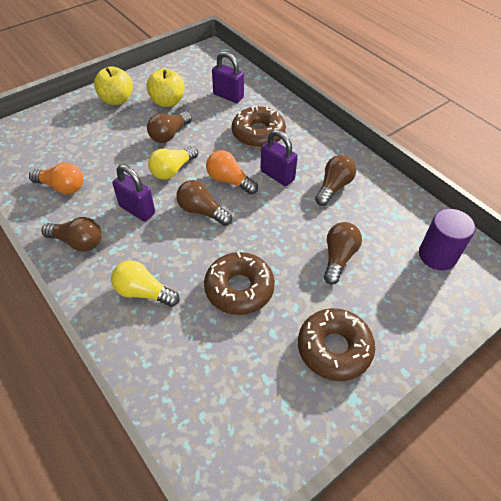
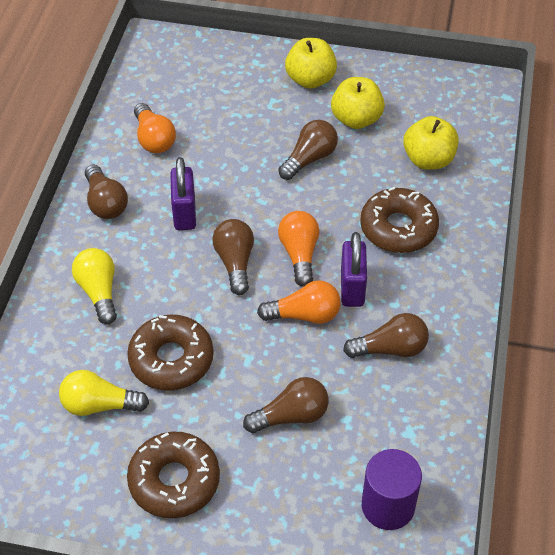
camera: 50 degrees right, 0 degrees up
(169, 135) = (309, 159): brown light bulb -> brown light bulb turned 135 degrees clockwise
(172, 170) = (263, 199): yellow light bulb -> yellow light bulb (99, 405)
(228, 96) = (428, 160): purple padlock -> yellow apple
(274, 206) = (304, 315): none -> orange light bulb

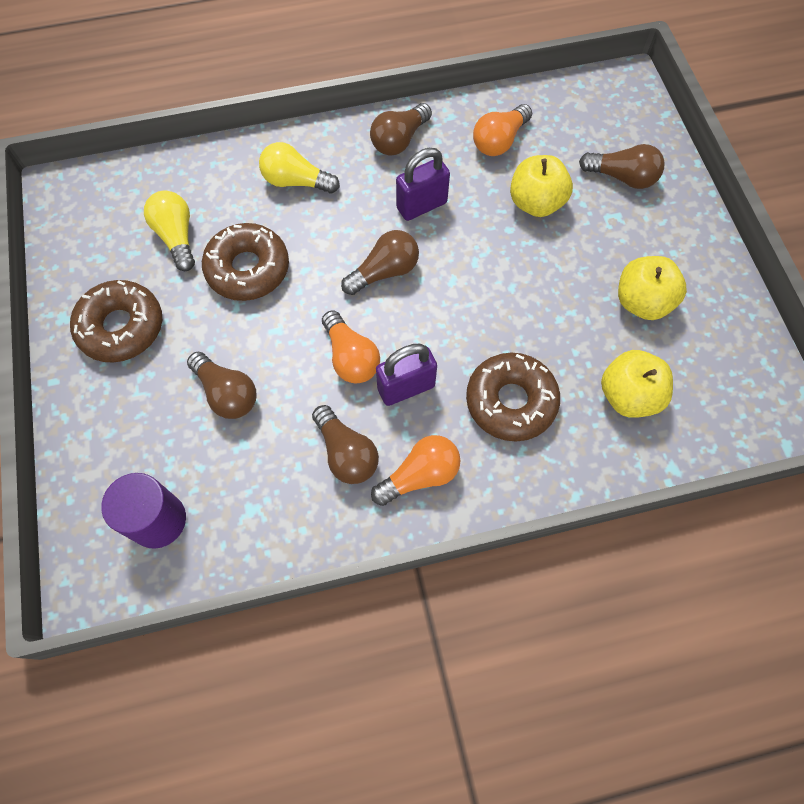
camera: 65 degrees right, 15 degrees up
(99, 292) = (296, 181): yellow light bulb -> yellow light bulb turned 120 degrees counterclockwise
(299, 254) = (424, 322): orange light bulb -> orange light bulb (420, 475)
(309, 159) = (557, 281): brown light bulb -> brown light bulb (622, 177)
(310, 80) = (670, 236): yellow apple -> yellow apple (536, 203)

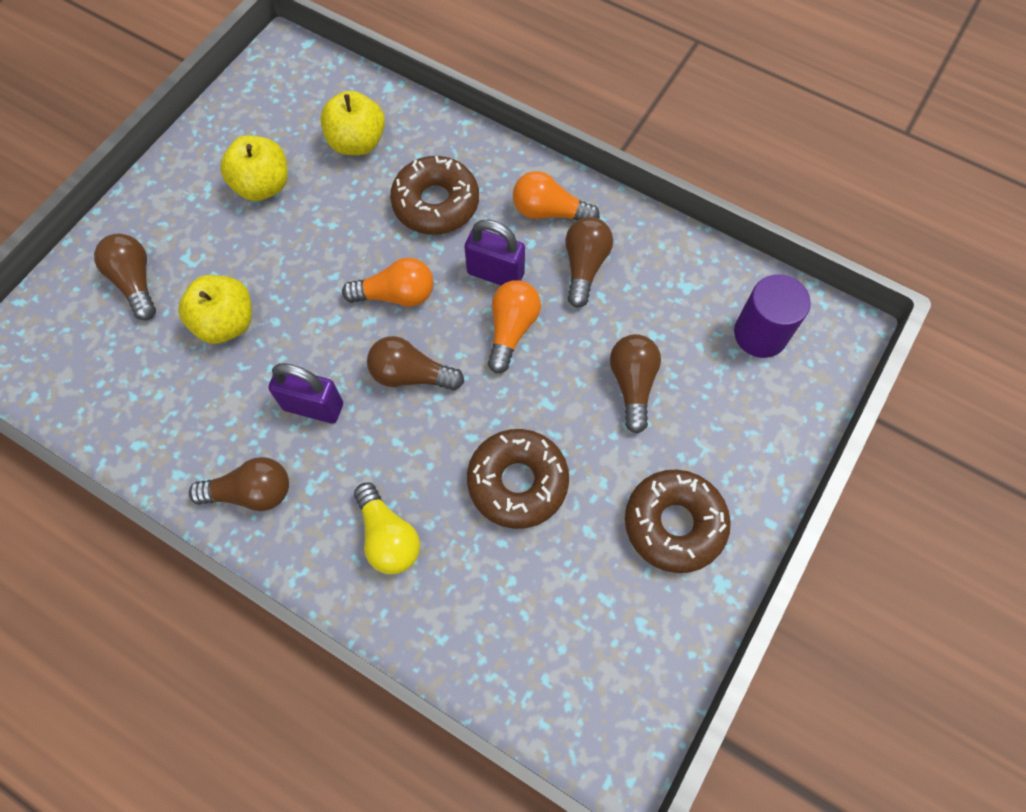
camera: 135 degrees left, 0 degrees up
(177, 237) = (551, 578): yellow light bulb -> none
(499, 141) = (175, 406): orange light bulb -> orange light bulb (396, 295)

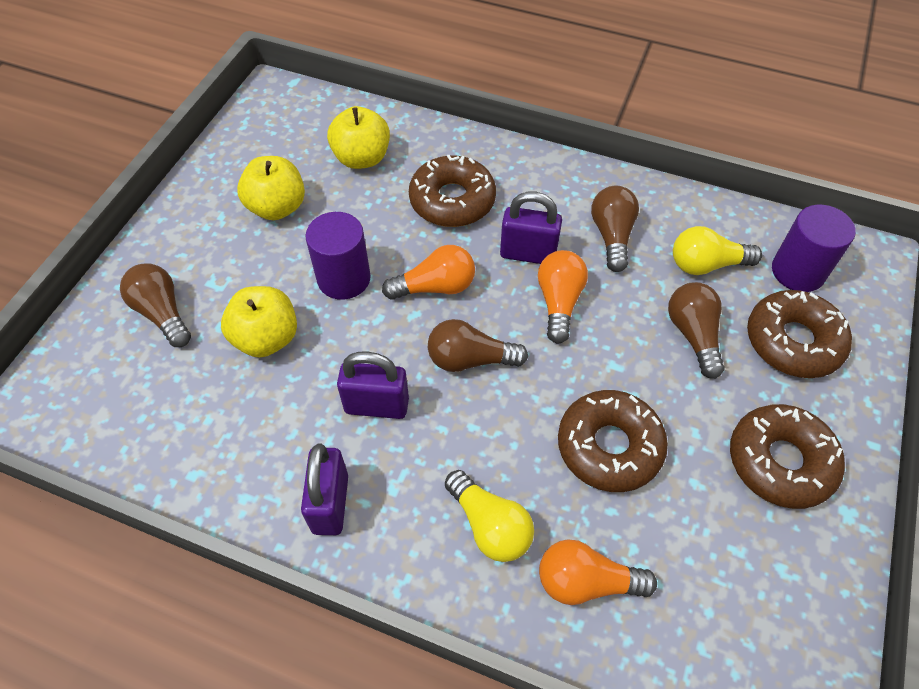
camera: 10 degrees left, 10 degrees down
(251, 492) = (330, 504): brown light bulb -> purple padlock
(311, 272) = (344, 278): none -> purple cylinder
(549, 212) = (563, 193): orange light bulb -> orange light bulb (586, 582)
(670, 312) = (706, 264): none -> yellow light bulb
(729, 407) = (793, 341): none -> brown donut

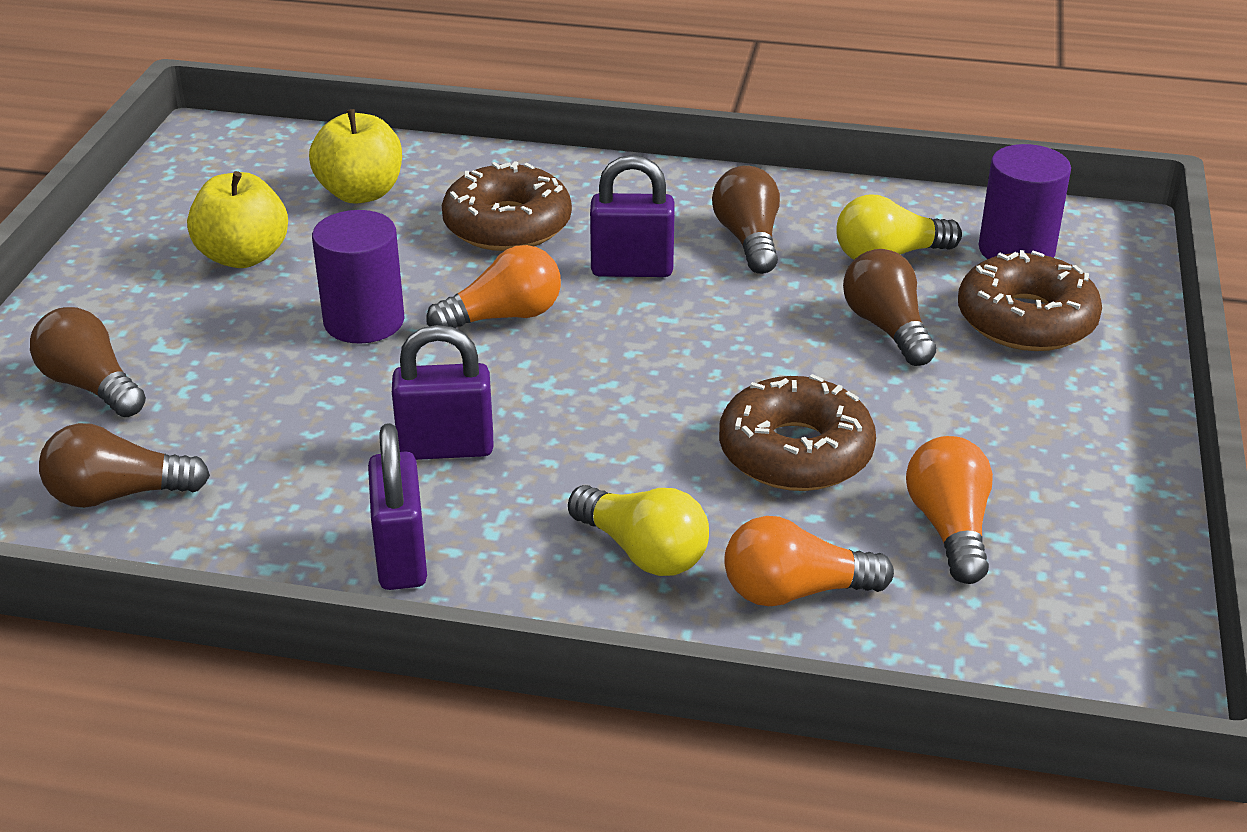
camera: 10 degrees left, 20 degrees down
(266, 338) = (261, 396): yellow apple -> none
(470, 359) = (573, 385): brown light bulb -> brown light bulb (118, 495)
(559, 302) = (688, 314): orange light bulb -> orange light bulb (949, 528)
(780, 462) = (1036, 440): brown donut -> none

